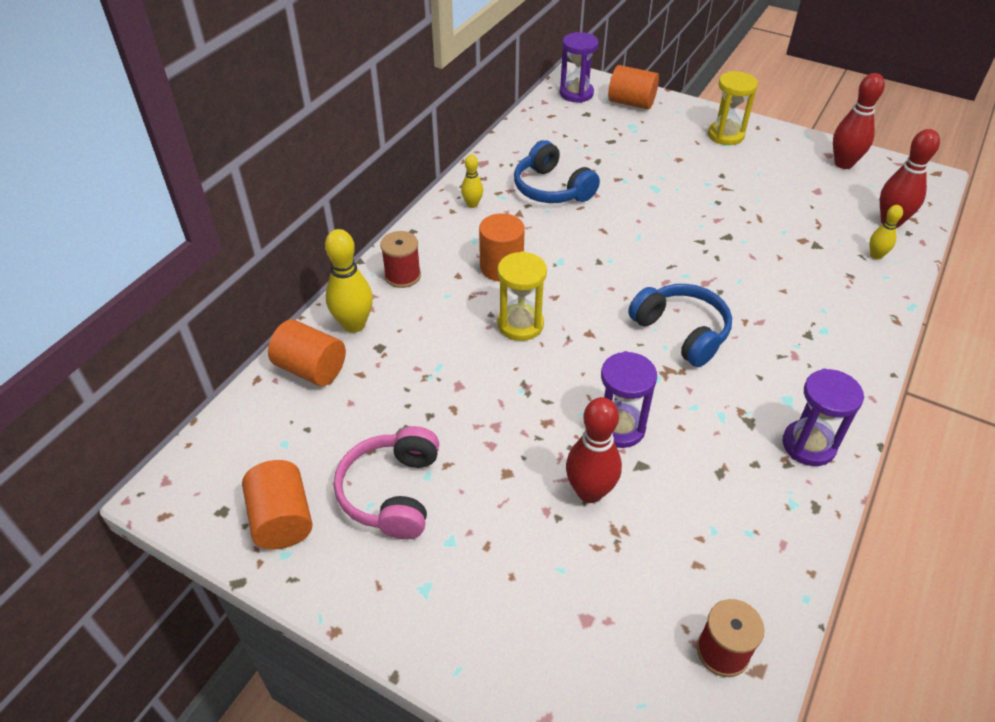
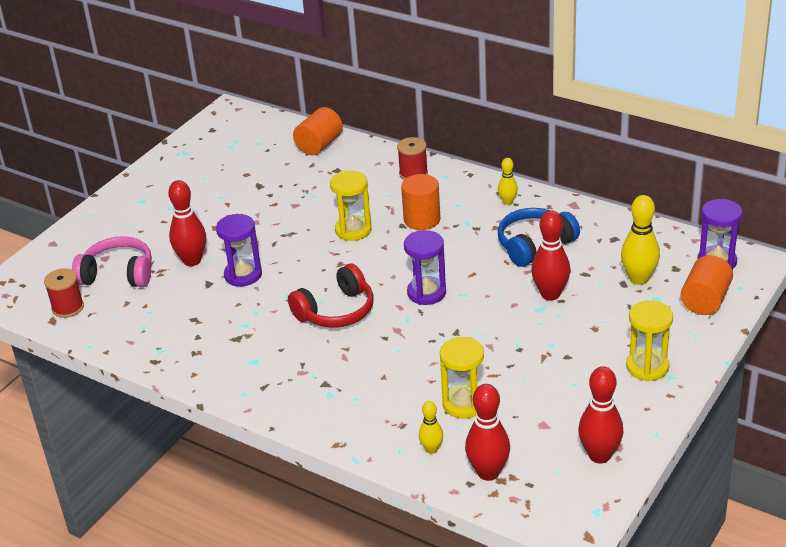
camera: 95 degrees right, 10 degrees down
(282, 519) = (201, 149): orange cylinder -> none
(354, 324) = (360, 157): yellow bowling pin -> yellow bowling pin (638, 279)
(392, 492) = (211, 185): pink headphones -> pink headphones (118, 274)
(632, 181) = (550, 294): none -> red bowling pin
(681, 332) = (336, 311): blue headphones -> red headphones
(806, 236) = (464, 404): none -> yellow hourglass
(808, 445) = (208, 365): purple hourglass -> purple hourglass (426, 293)

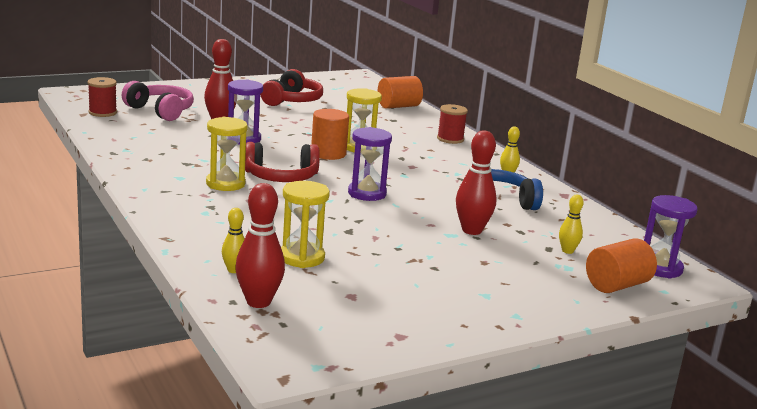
camera: 25 degrees right, 15 degrees down
(217, 189) = (292, 100): none -> red headphones
(422, 219) = (422, 160): orange cylinder -> orange cylinder (328, 153)
(599, 455) = (374, 334): red bowling pin -> none
(638, 279) = (567, 251): yellow bowling pin -> yellow bowling pin, size x0.56
(647, 367) = (501, 301): yellow hourglass -> yellow hourglass (225, 184)

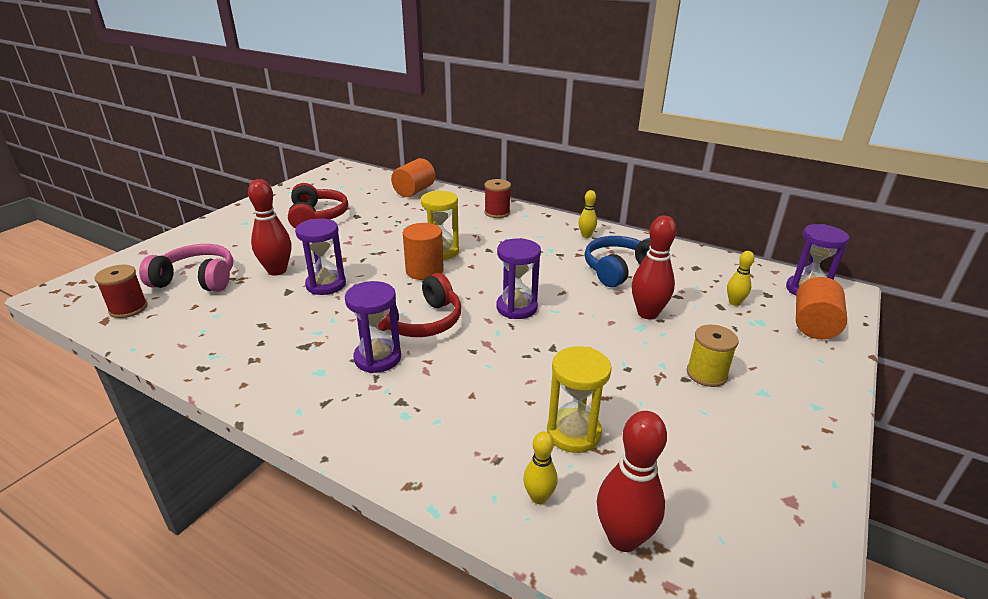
camera: 30 degrees left, 10 degrees up
(225, 184) = (377, 358): yellow hourglass -> purple hourglass
(457, 271) = (706, 374): none -> yellow spool

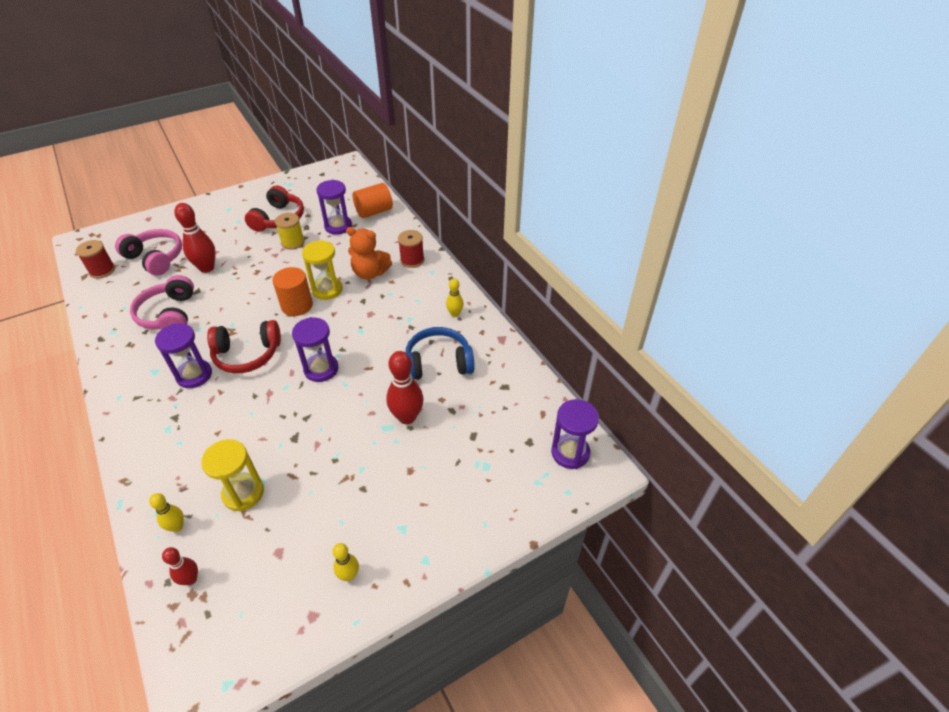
camera: 30 degrees right, 15 degrees up
(276, 319) = (169, 314): none -> pink headphones
(326, 285) = (223, 294): purple hourglass -> purple hourglass (338, 226)
(468, 230) = (370, 273): none -> orange teddy bear
(623, 538) = (190, 579): red bowling pin -> red bowling pin, size x0.56
(706, 374) = (382, 492): yellow spool -> yellow spool (293, 242)
(734, 302) = (489, 437): yellow bowling pin -> yellow bowling pin (349, 575)
(813, 325) = (525, 490): orange cylinder -> none

